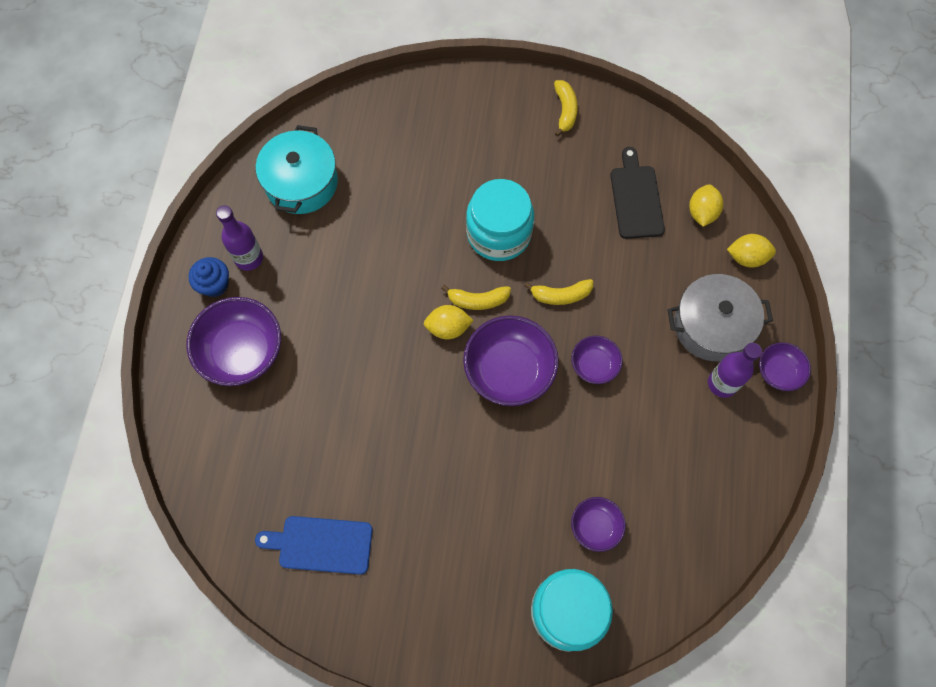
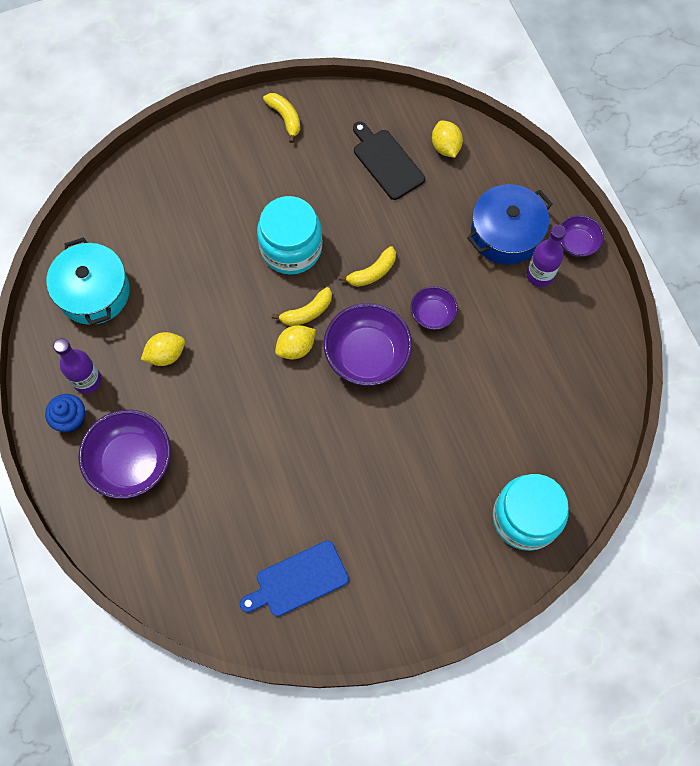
camera: 30 degrees left, 0 degrees up
(595, 526) = (508, 440): purple bowl -> none
(712, 325) = (505, 234): grey pot -> blue pot
(747, 257) = (501, 165): yellow lemon -> yellow lemon (166, 355)

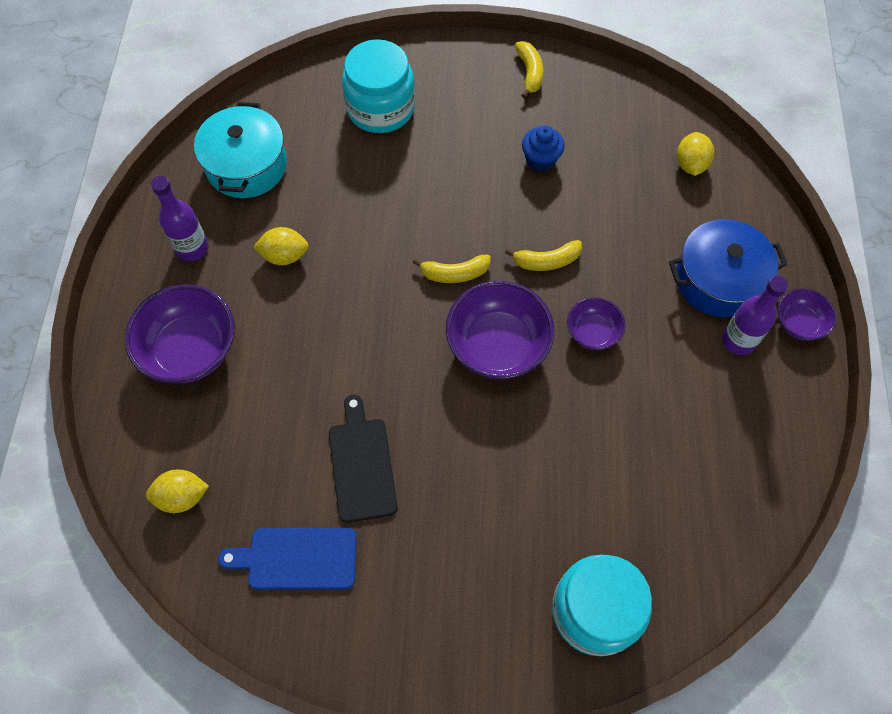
camera: 25 degrees right, 5 degrees down
(71, 419) = (155, 279): blue cupcake -> blue cupcake (540, 160)
(291, 248) = (471, 202): turquoise jar -> turquoise jar (380, 108)
(296, 348) = (424, 305): yellow lemon -> yellow lemon (182, 497)
(386, 162) = (617, 155): black cutting board -> black cutting board (362, 464)

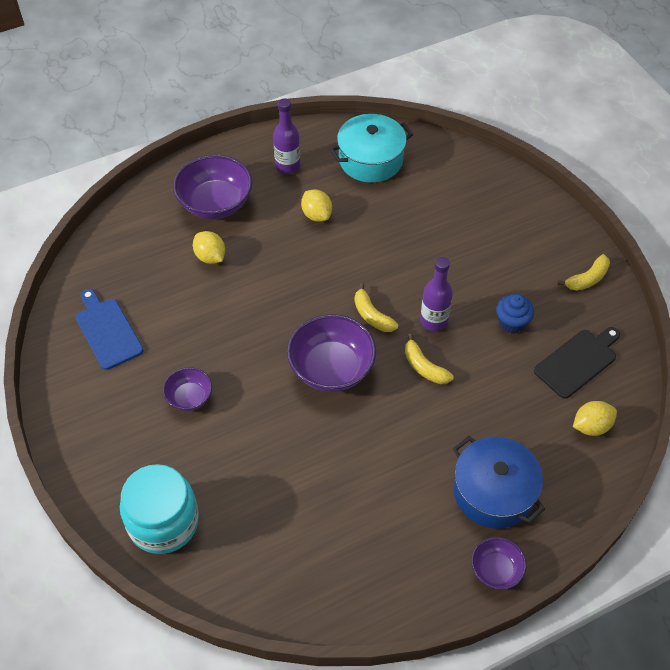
camera: 60 degrees right, 10 degrees down
(182, 497) = (115, 252): yellow lemon -> yellow lemon (210, 257)
(362, 464) = (191, 333): black cutting board -> black cutting board (577, 361)
(380, 108) = (477, 206): turquoise jar -> none
(592, 332) = (384, 424): purple bowl -> purple bowl (189, 397)
(738, 340) = (447, 530): purple bottle -> purple bottle (434, 321)

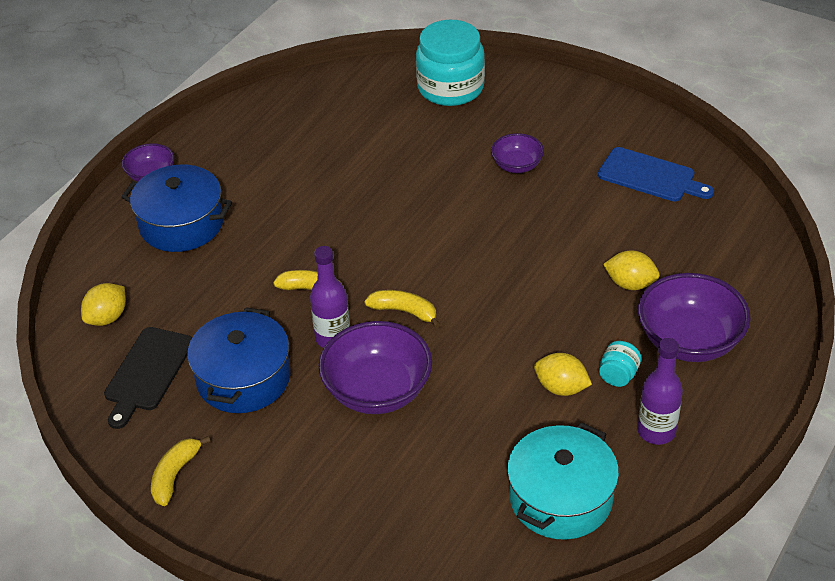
camera: 150 degrees right, 10 degrees down
(277, 205) = (618, 375): none -> turquoise jar
(331, 369) = (406, 246): purple bowl -> purple bowl (377, 391)
(511, 322) = (243, 378): blue cupcake -> blue pot

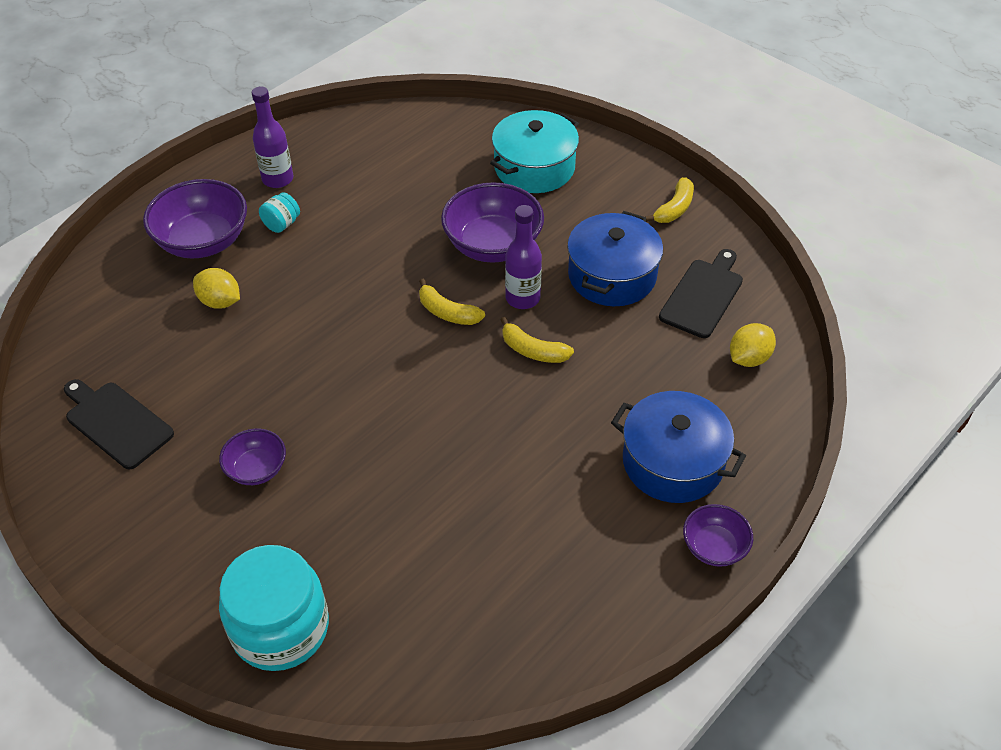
camera: 170 degrees left, 5 degrees up
(560, 498) = (375, 149): turquoise pot -> turquoise pot (534, 168)
(561, 388) = (335, 222): yellow lemon -> none
(650, 176) = (116, 423): blue cutting board -> black cutting board

